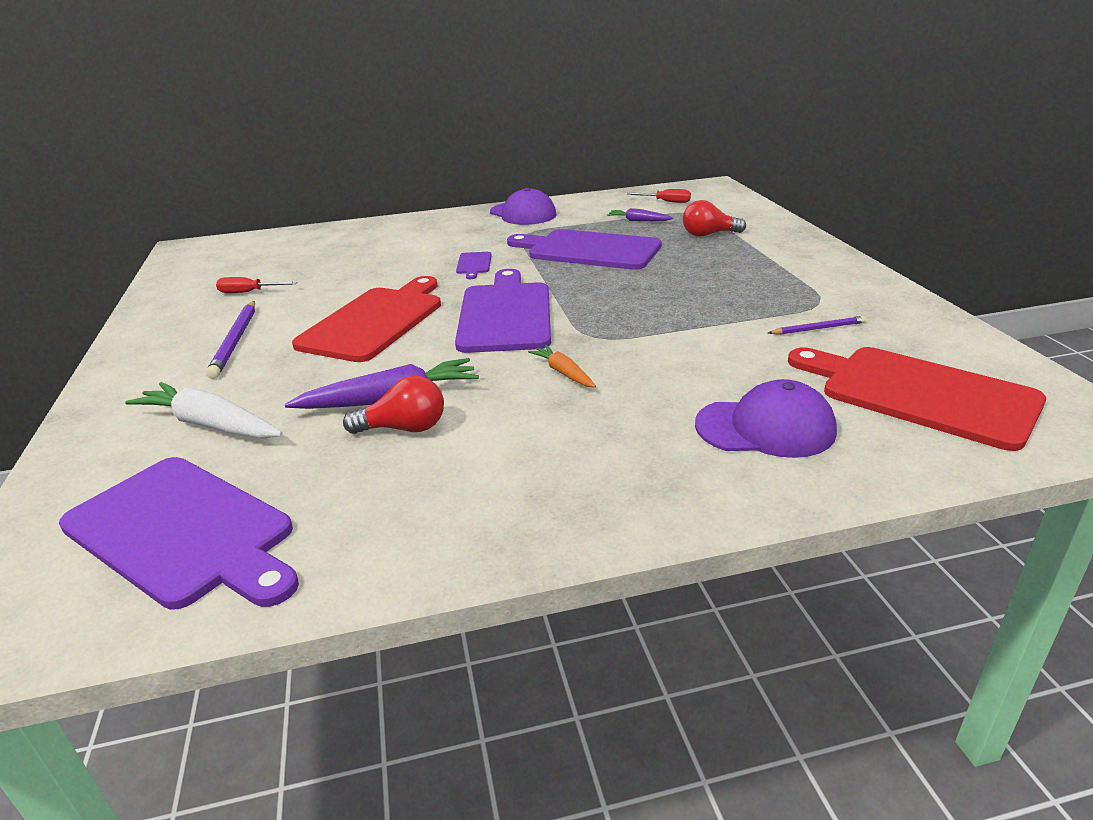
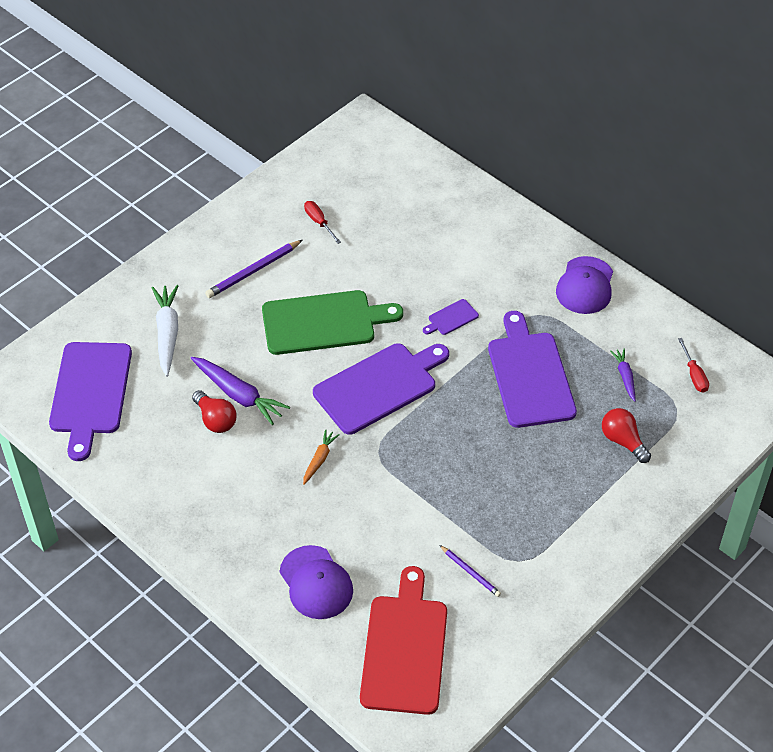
camera: 55 degrees right, 20 degrees up
(375, 321) = (324, 322): red cutting board -> green cutting board

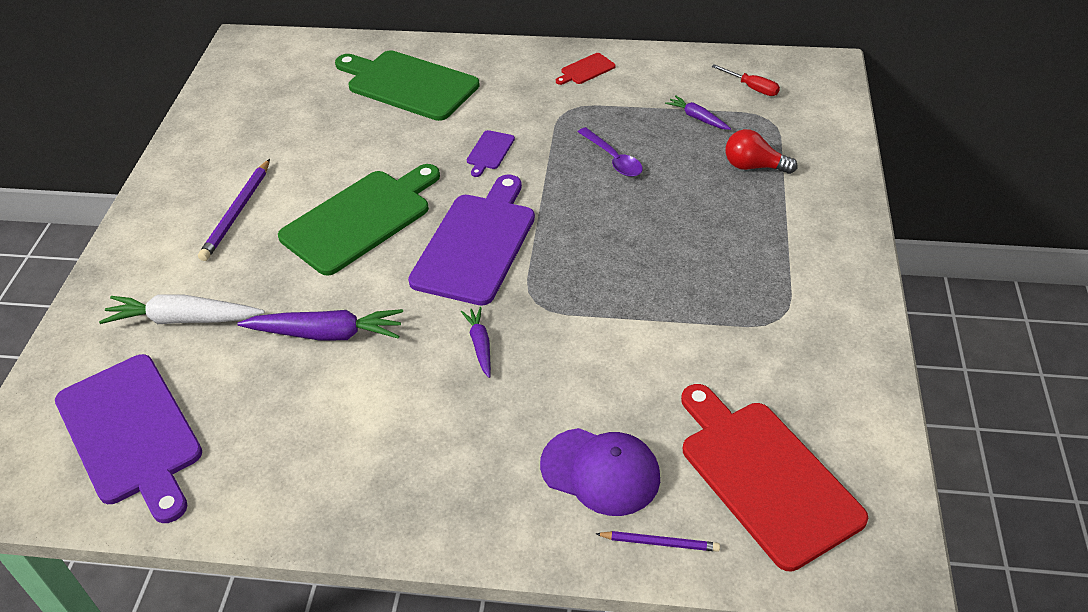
camera: 35 degrees left, 5 degrees down
(167, 333) = (183, 319): white carrot -> white carrot turned 45 degrees counterclockwise
(215, 420) = (321, 373): red light bulb -> none
(319, 222) = (273, 139): red screwdriver -> none
(319, 459) = (480, 345): orange carrot -> purple carrot
(446, 226) = (408, 84): none -> green cutting board
(470, 572) = (746, 357): purple pencil -> purple pencil (659, 542)
(530, 375) = (613, 159): purple cutting board -> purple spoon
(585, 286) = (586, 70): purple cap -> red cutting board

